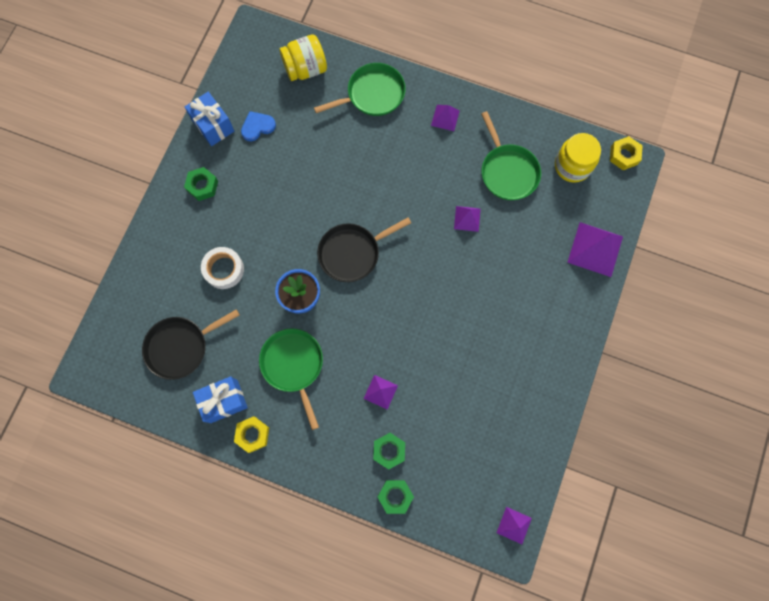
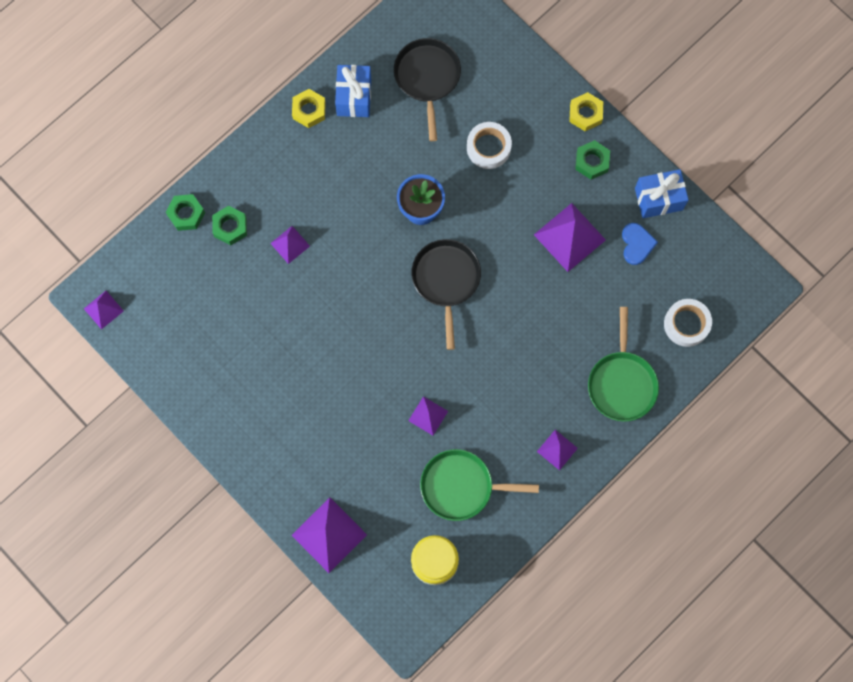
camera: 115 degrees right, 0 degrees up
(274, 177) = (569, 237): none -> purple pyramid
(293, 365) = (357, 174): green pan -> none
(305, 69) = (686, 324): yellow jar -> white tape
(624, 155) = (420, 627): yellow nut -> yellow nut (585, 114)

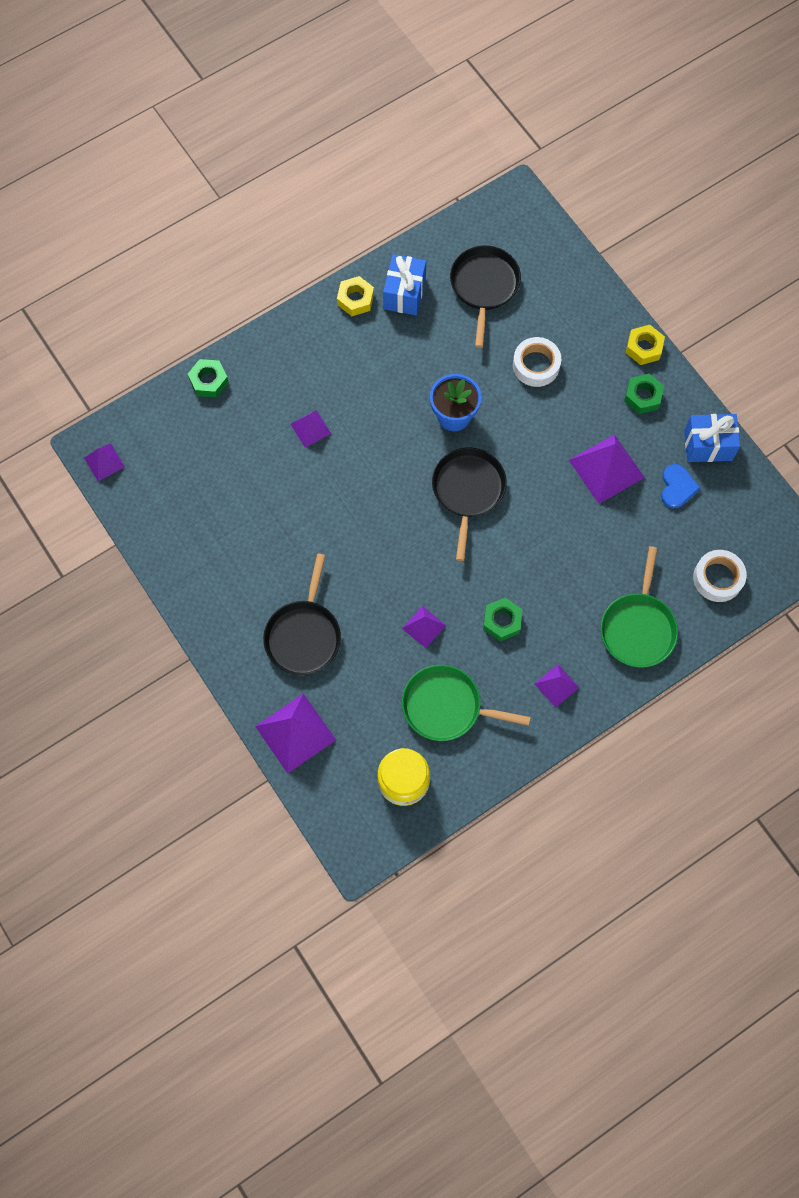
camera: 10 degrees right, 5 degrees down
(230, 227) = (251, 401): green nut -> green nut (502, 621)
(320, 443) = (304, 635): none -> black pan

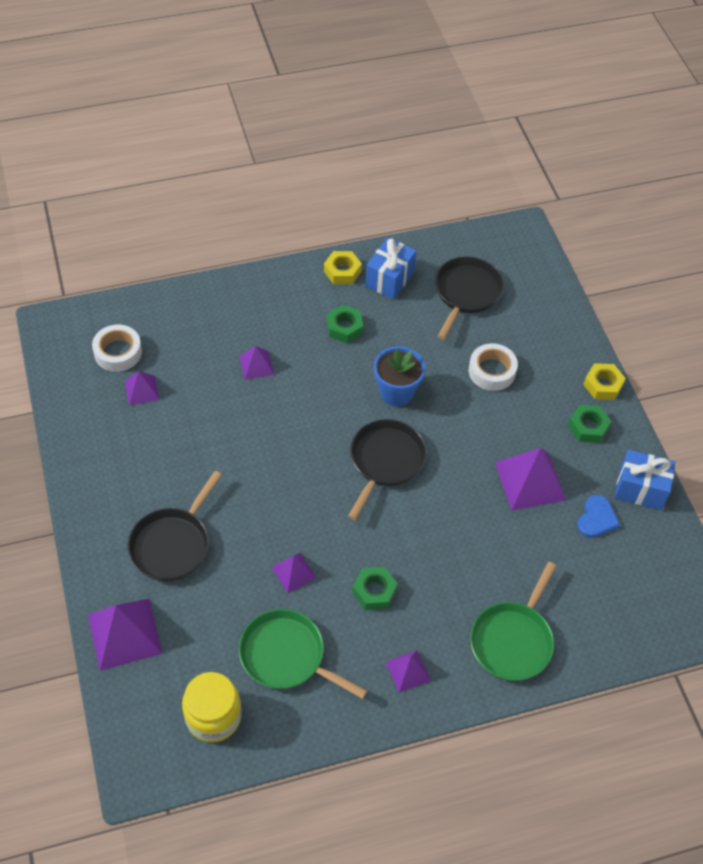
camera: 15 degrees right, 15 degrees down
(104, 462) = (55, 339): purple pyramid -> purple pyramid (142, 390)
(209, 381) = (180, 300): green nut -> green nut (344, 327)
(717, 578) = (612, 617): white tape -> white tape (118, 352)

